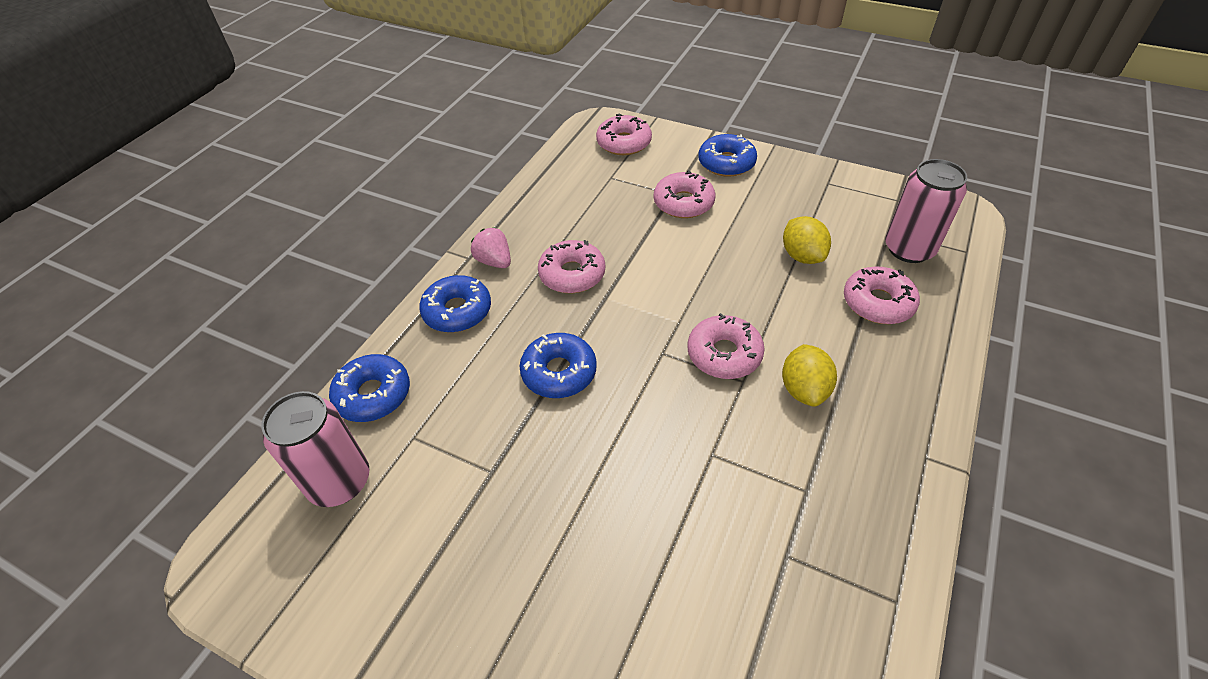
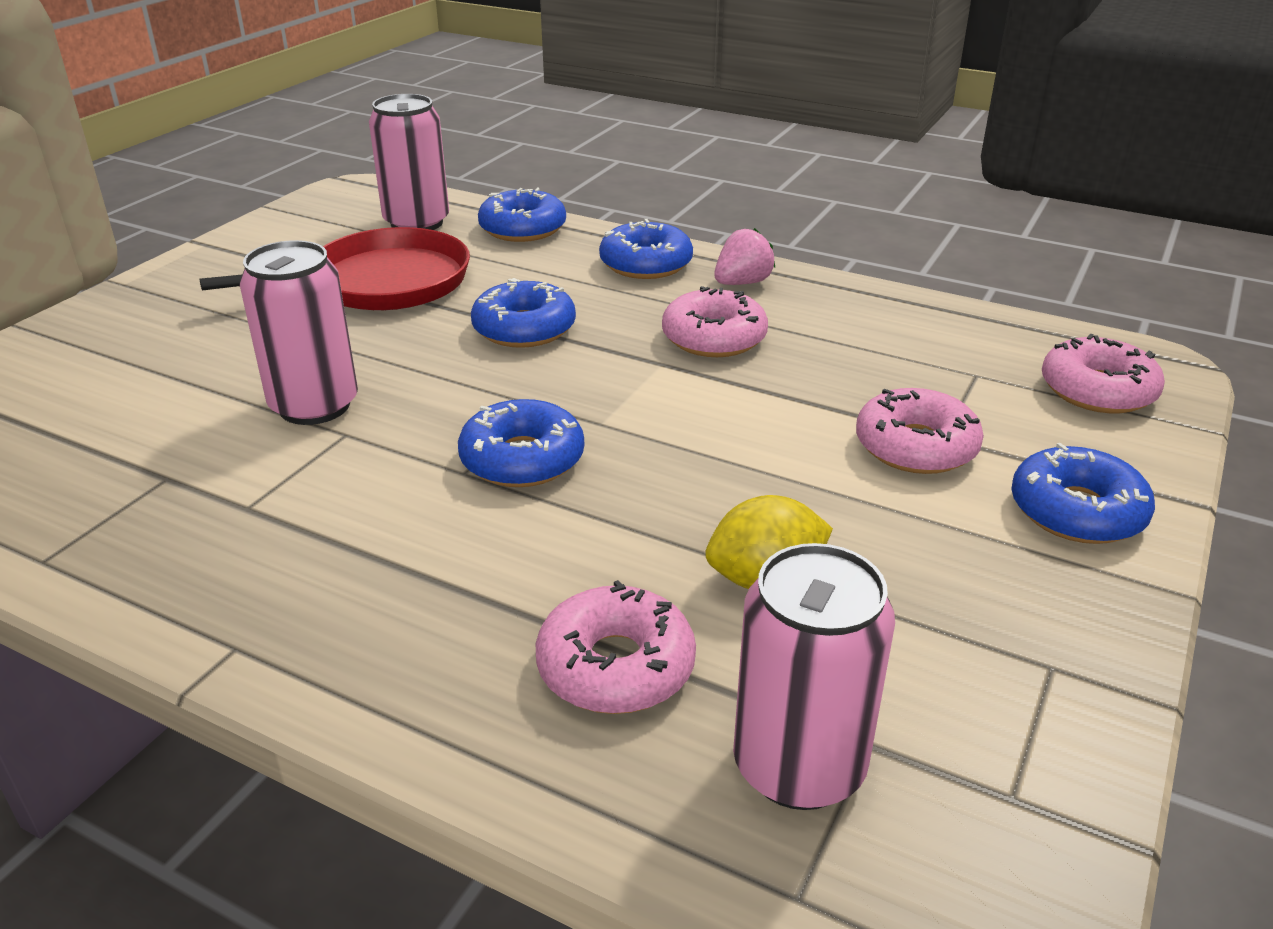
camera: 90 degrees right, 15 degrees down
(472, 484) = (381, 283): none -> red pan
(679, 483) = (314, 406): none -> pink can
(724, 354) = (522, 459): pink donut -> blue donut
(804, 389) = (425, 531): yellow lemon -> none

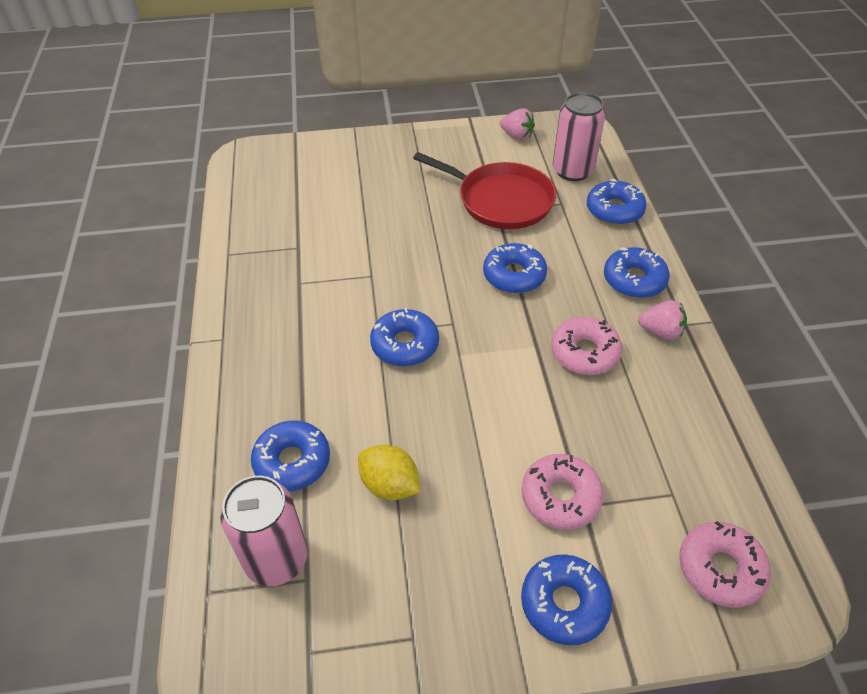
camera: 55 degrees right, 15 degrees up
(290, 227) = (517, 136): none -> pink strawberry
(314, 406) = (382, 252): pink can -> none
(616, 666) = (292, 461): pink donut -> blue donut

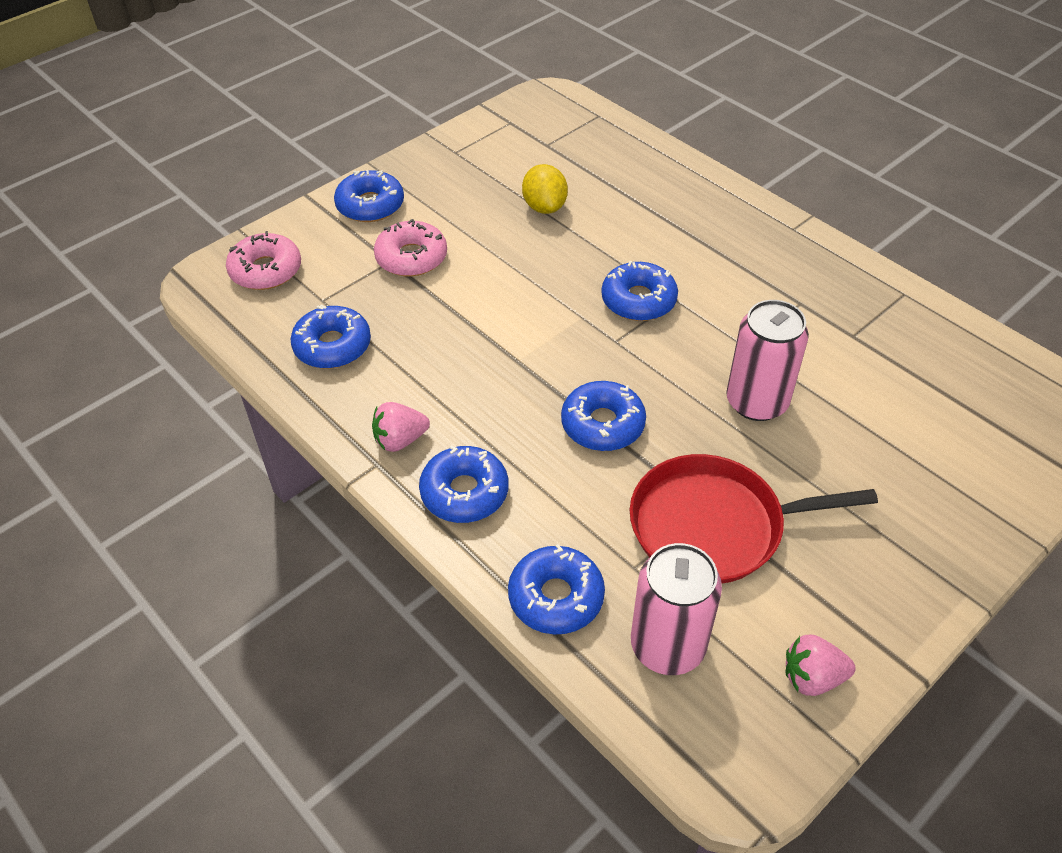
camera: 145 degrees right, 0 degrees up
(276, 559) = (576, 143): pink can -> pink can (756, 402)
(292, 461) = (628, 187): blue donut -> blue donut (332, 346)
(390, 485) = (544, 207): yellow lemon -> yellow lemon turned 75 degrees clockwise
(584, 352) = (466, 377): pink donut -> none

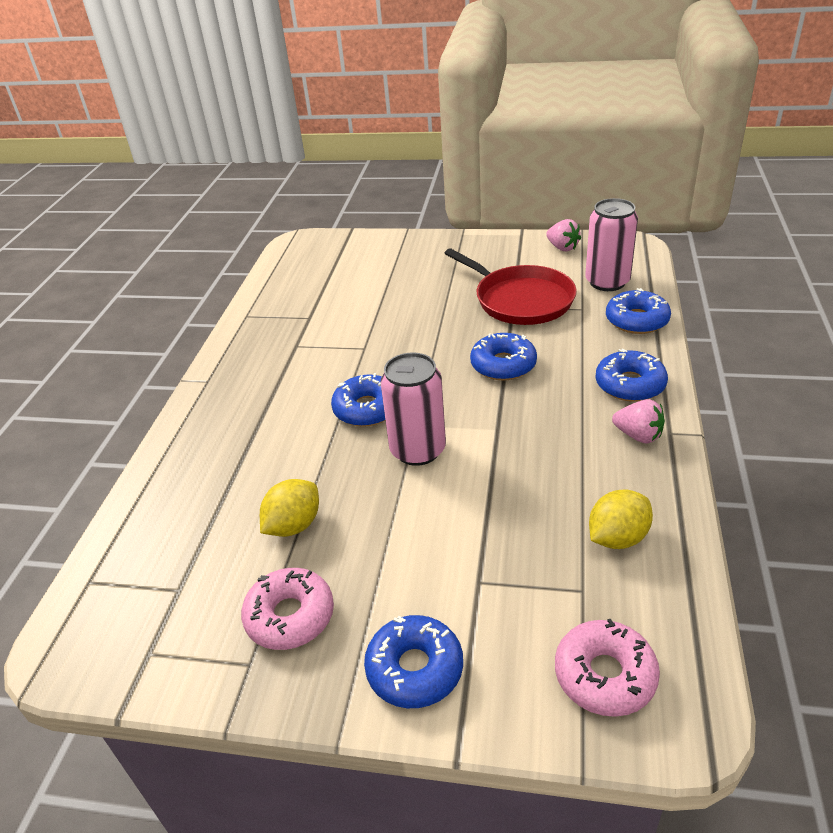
camera: 125 degrees left, 10 degrees down
(332, 346) = (617, 537): blue donut -> yellow lemon
(411, 257) = (458, 569): pink donut -> pink donut (290, 616)
(756, 402) = (410, 324): pink can -> pink can (418, 450)

